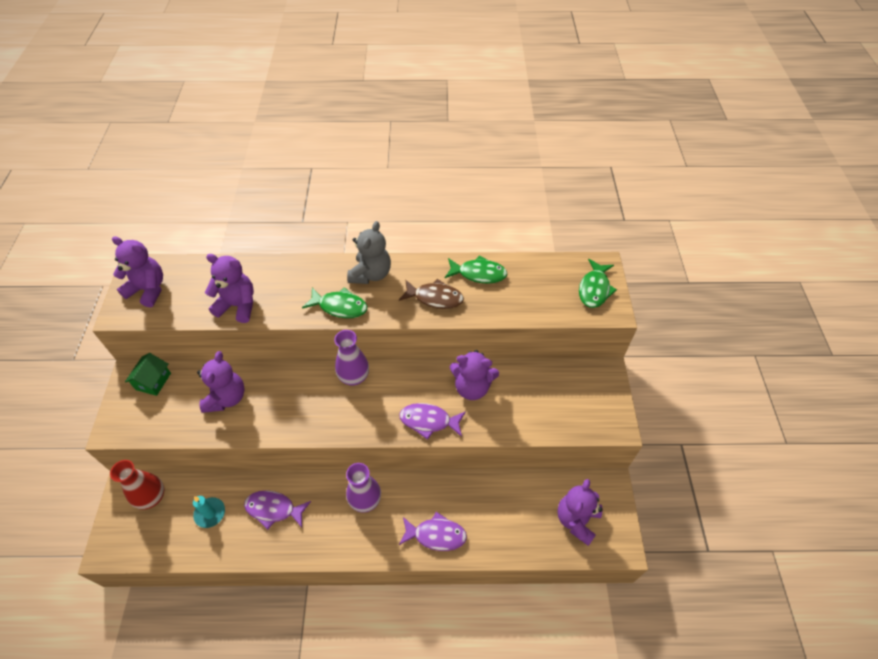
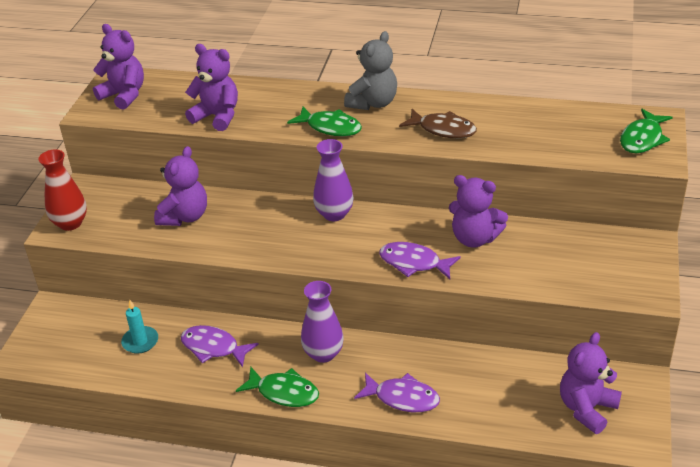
camera: 15 degrees right, 15 degrees down
(152, 497) = (79, 319): red vase -> red vase (70, 223)
(153, 381) = (108, 194): green house -> none
(478, 274) = (501, 113): green fish -> green fish (284, 392)

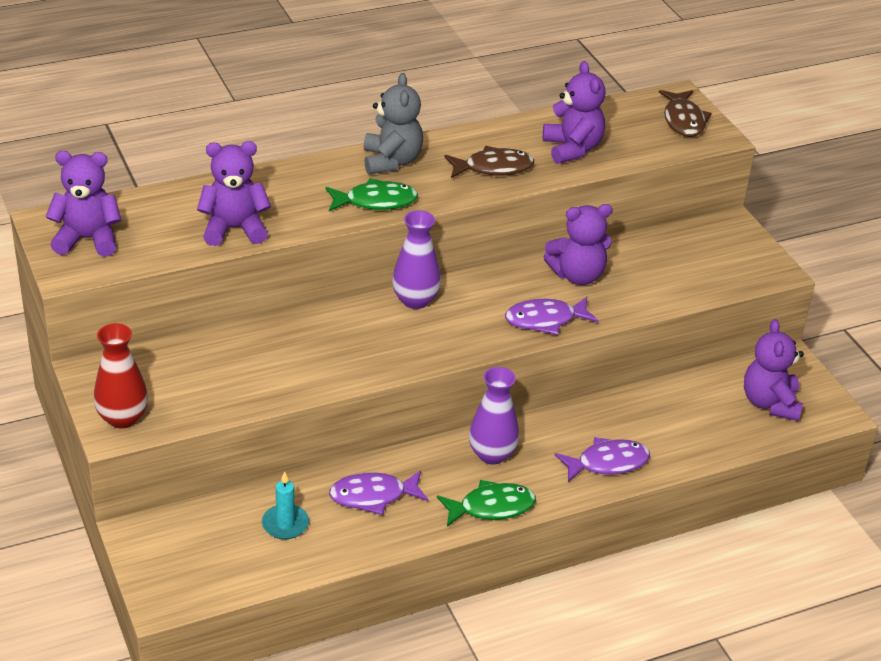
camera: 40 degrees left, 0 degrees up
(185, 217) = (253, 361): purple teddy bear -> purple teddy bear (572, 149)
(642, 139) = (683, 120): green fish -> brown fish

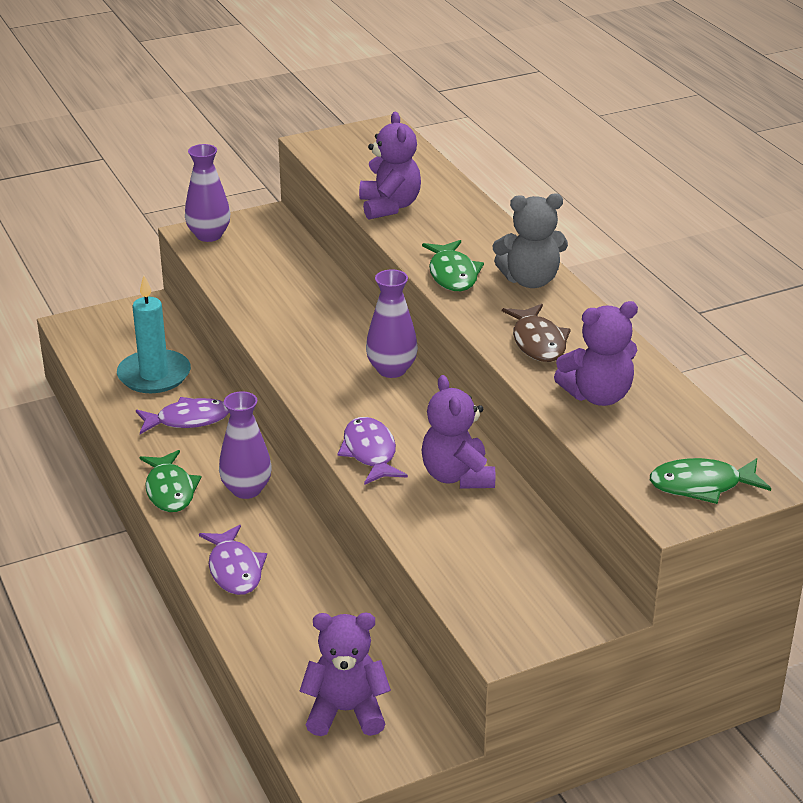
camera: 90 degrees right, 5 degrees down
(88, 239) = (361, 146): purple teddy bear -> none
(122, 418) = (209, 235): red vase -> purple vase
(285, 524) = (154, 375): turquoise candle -> turquoise candle, size x1.73
(373, 496) = (188, 420): purple fish -> purple fish turned 90 degrees clockwise
(683, 120) = (702, 485): brown fish -> green fish

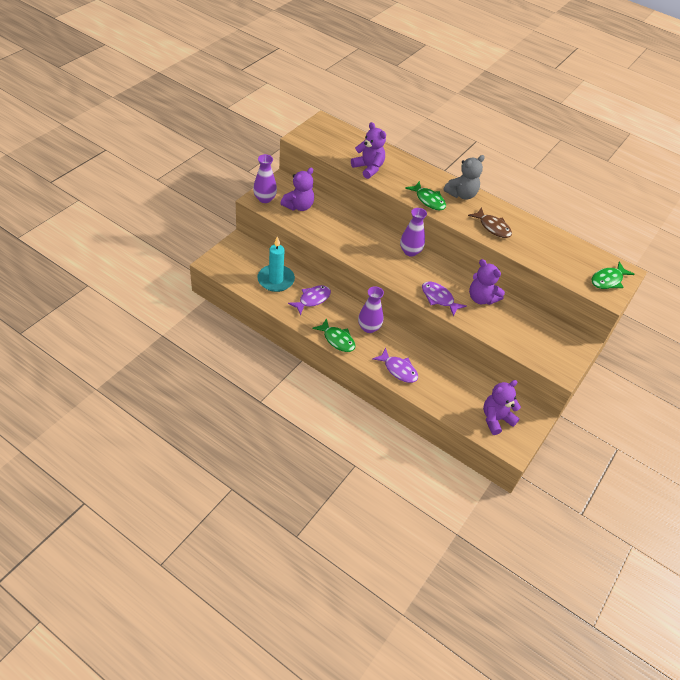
camera: 35 degrees left, 15 degrees up
(597, 395) = (537, 248): purple teddy bear -> purple teddy bear (299, 206)

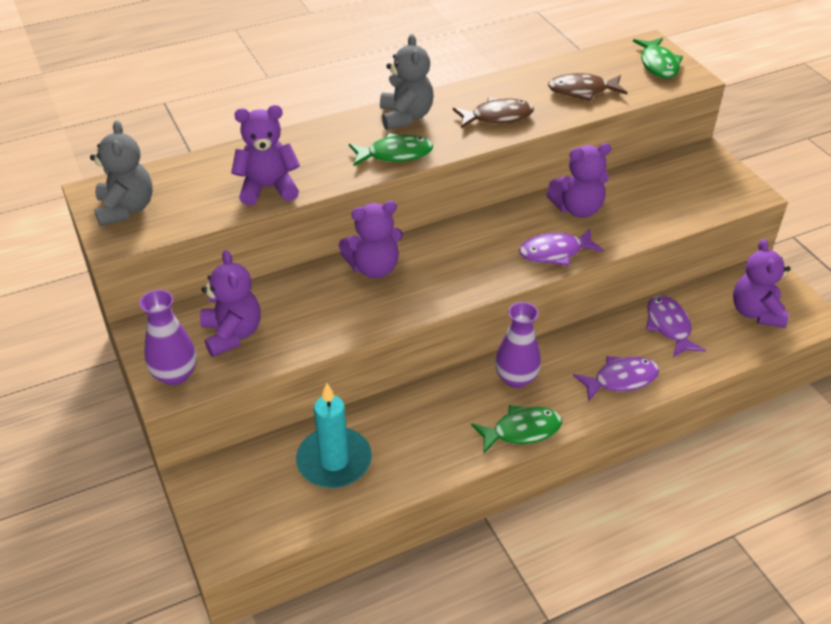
camera: 55 degrees left, 5 degrees down
(312, 299) = (412, 427): purple fish -> purple fish (669, 326)
(320, 133) = (126, 209): none -> grey teddy bear
(374, 236) = (374, 268): none -> purple teddy bear
(410, 251) = (436, 241): purple vase -> none
(549, 254) = (582, 91): none -> brown fish

